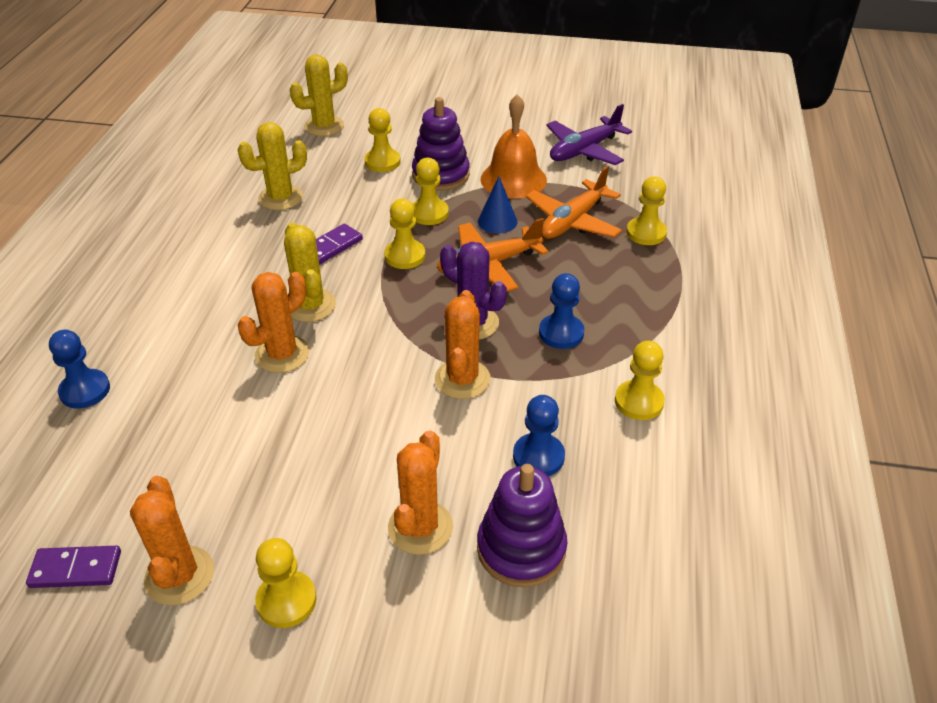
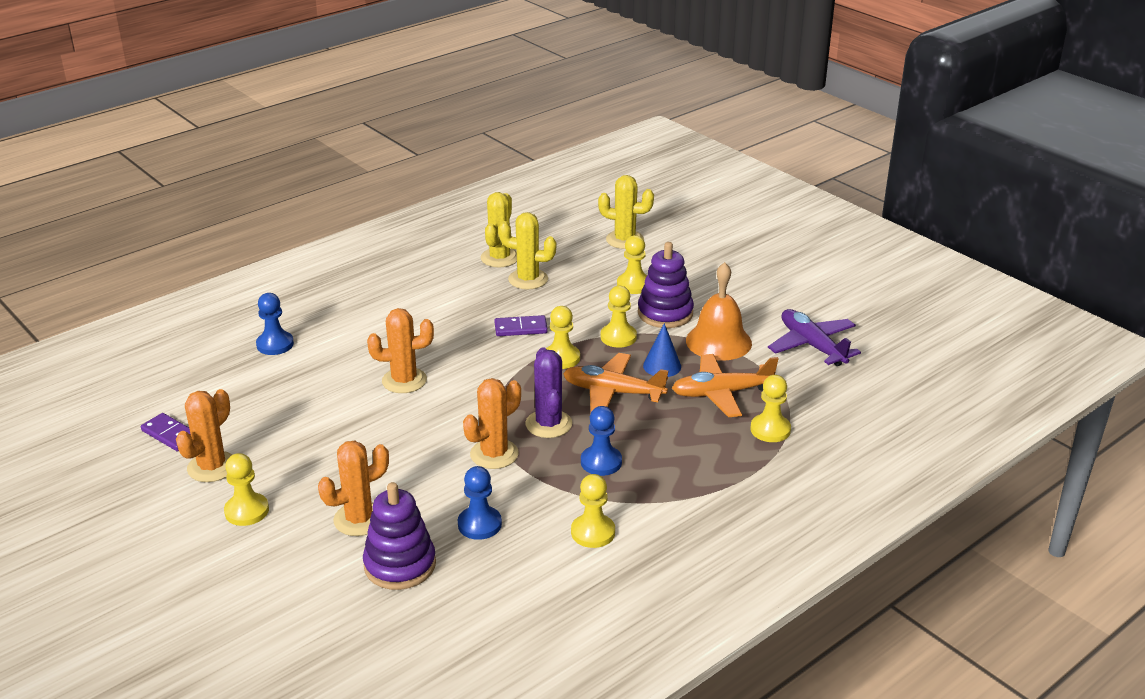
camera: 40 degrees right, 10 degrees down
(310, 305) = (458, 359): yellow cactus -> yellow cactus (500, 258)
(584, 150) = (812, 346): purple plane -> purple plane turned 60 degrees clockwise

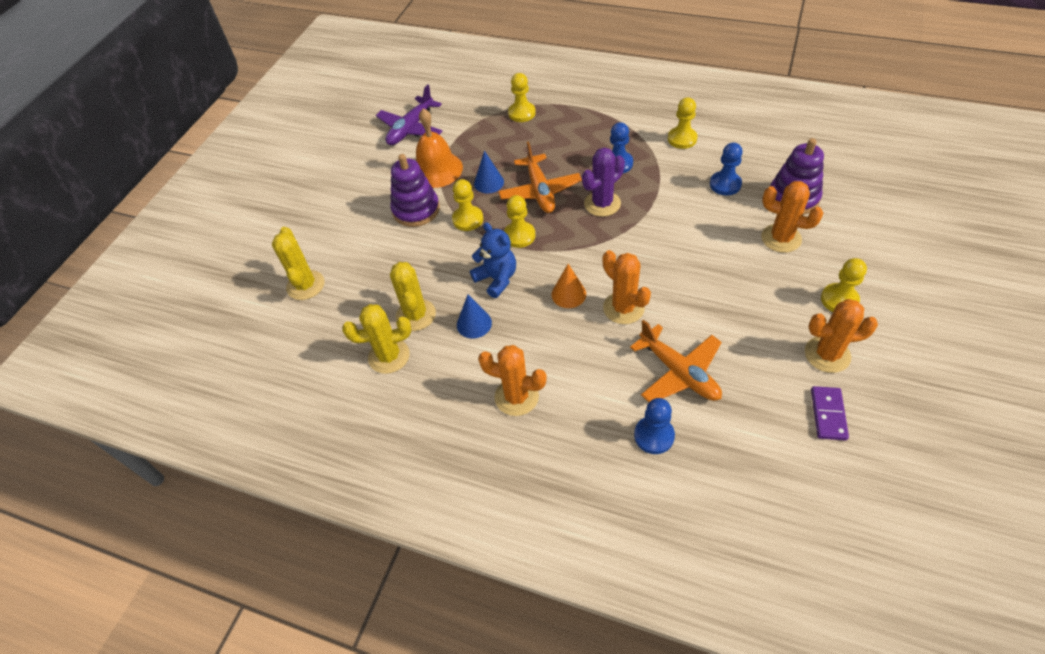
camera: 115 degrees left, 20 degrees up
(456, 358) = (568, 294): none -> orange cone
(484, 302) = (474, 323): none -> blue cone
(494, 454) = (657, 212): orange cactus -> orange cactus (516, 397)
(520, 328) = (496, 279): purple domino -> blue teddy bear
(633, 285) = (383, 245): yellow pawn -> none
(722, 393) = (499, 145): orange plane -> orange plane (679, 372)

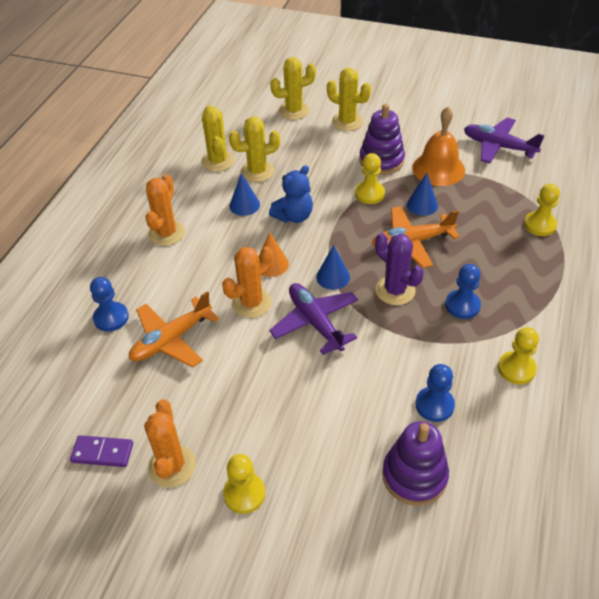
camera: 85 degrees right, 5 degrees down
(341, 237) = (347, 122): none -> yellow cactus
(519, 236) = (348, 229): yellow pawn -> none
(586, 246) = (333, 277): none -> blue cone
(645, 258) = (315, 322): none -> purple plane
(781, 238) = (342, 450): orange cactus -> none

